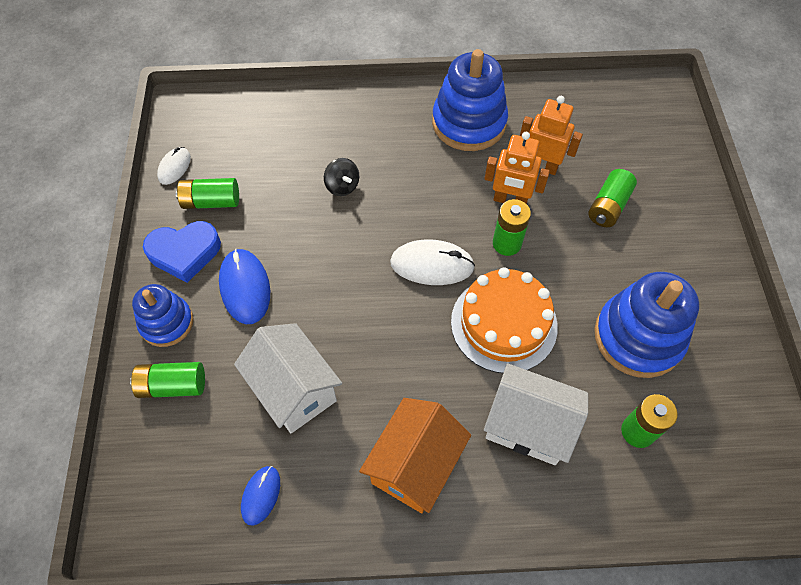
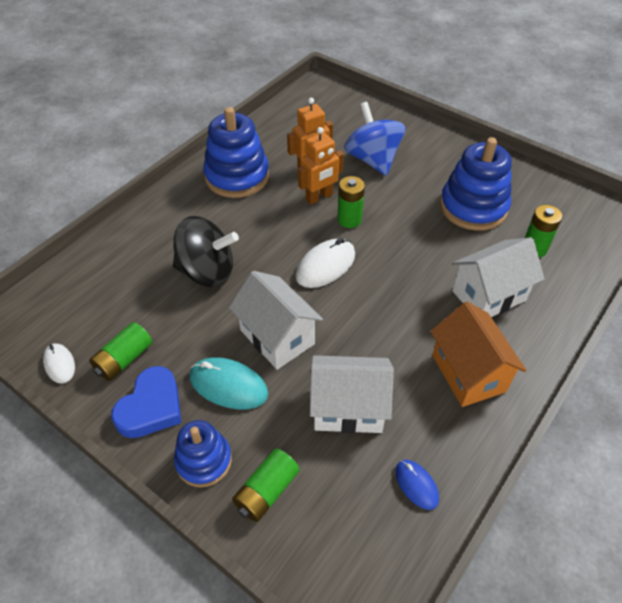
camera: 50 degrees left, 10 degrees down
(245, 287) = (228, 385): blue mouse -> turquoise mouse
(321, 286) = (277, 337): none -> white house
(342, 186) = (207, 272): black spinning top -> black spinning top, size x2.07
(504, 324) = (406, 259): orange cake -> none
(608, 206) = (372, 159): green battery -> blue spinning top

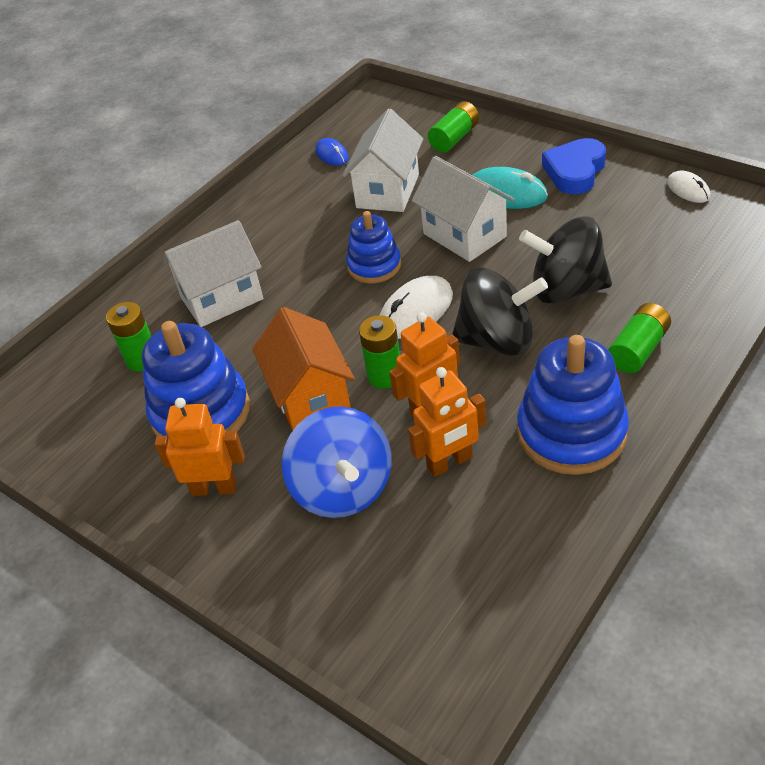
camera: 175 degrees left, 5 degrees down
(124, 359) = (622, 200): green battery -> green battery (638, 349)
(204, 460) = (512, 147): blue stacking toy -> blue stacking toy (374, 266)
(268, 236) = (497, 340): none -> black spinning top
(348, 408) = (387, 191): white house -> white house turned 75 degrees counterclockwise
(449, 165) = (214, 488): none -> orange robot
(468, 373) = (267, 228): orange house -> orange house (310, 398)

